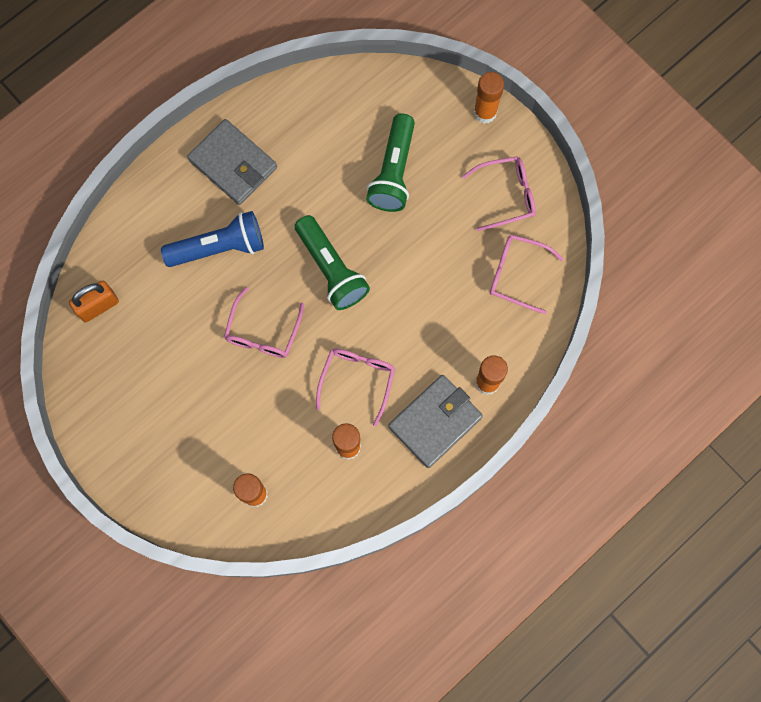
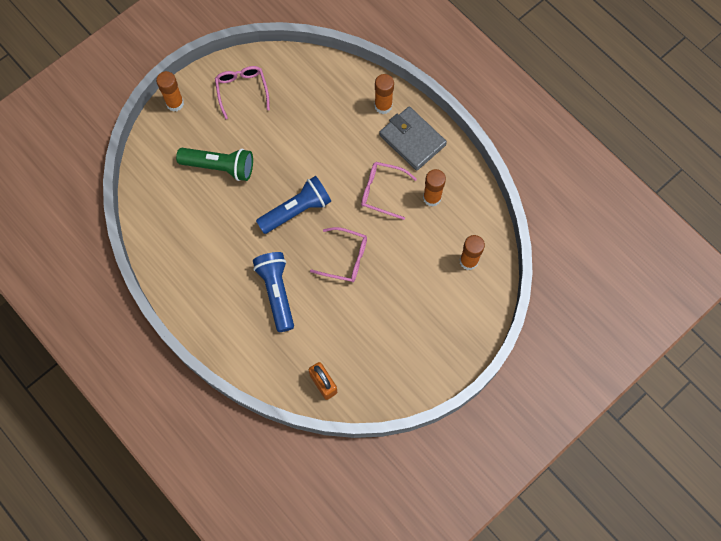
camera: 90 degrees left, 5 degrees down
(233, 164) = (207, 284): grey wallet -> none
(331, 269) = (296, 210): green flashlight -> blue flashlight
(516, 274) = (303, 85): pink glasses -> none

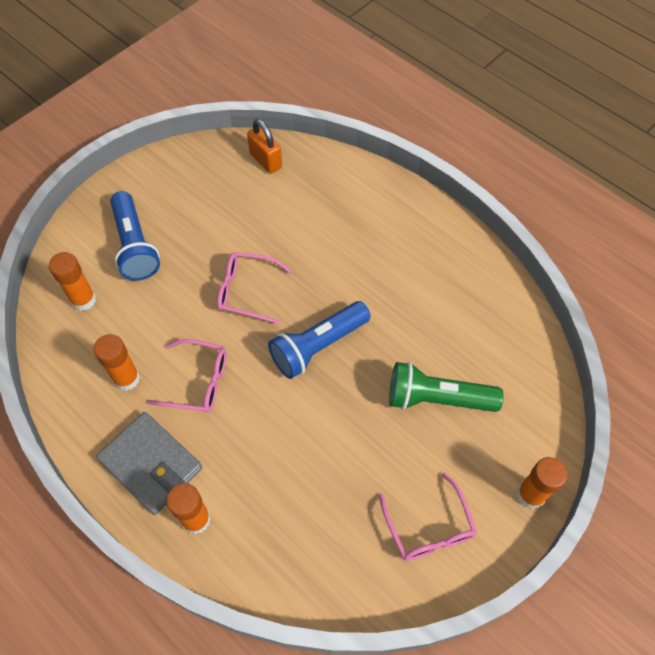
camera: 175 degrees right, 10 degrees down
(276, 292) = (331, 246): blue flashlight -> blue flashlight (135, 246)

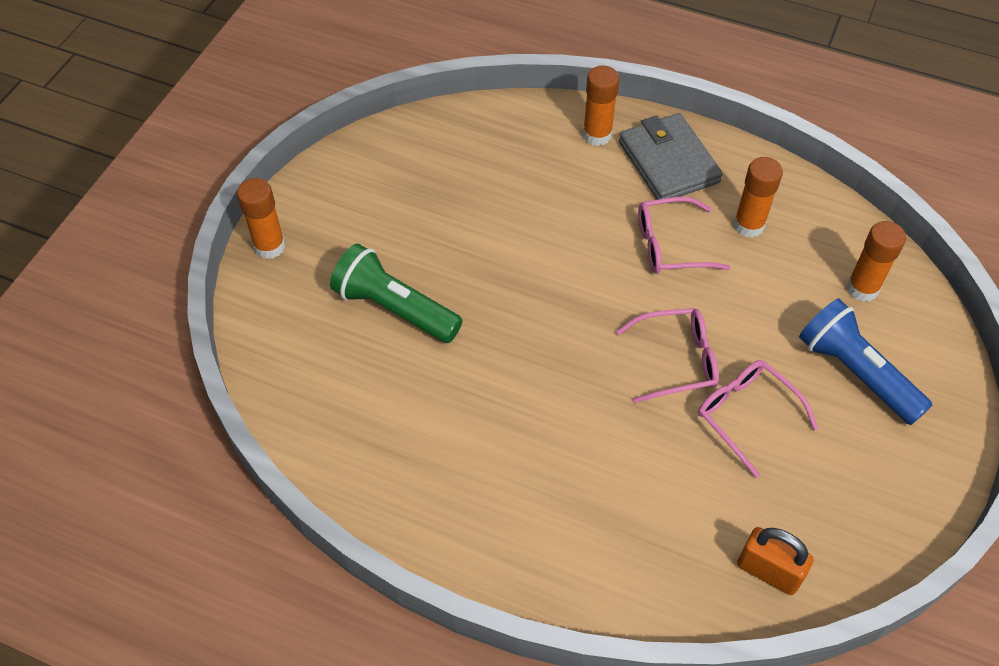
camera: 160 degrees right, 5 degrees down
(151, 464) = (668, 162): grey wallet -> grey wallet turned 45 degrees clockwise
(317, 346) = (556, 322): blue flashlight -> none
(429, 527) = (369, 190): pink glasses -> pink glasses (746, 415)
(437, 398) = (394, 308): green flashlight -> green flashlight turned 135 degrees counterclockwise

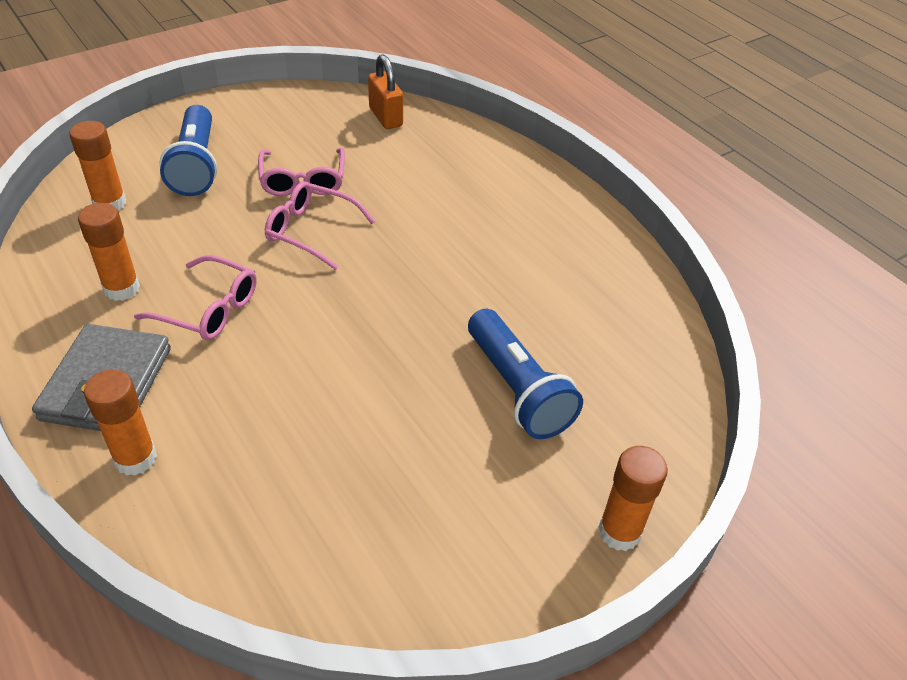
camera: 150 degrees left, 10 degrees down
(394, 308) = (517, 389): green flashlight -> blue flashlight

